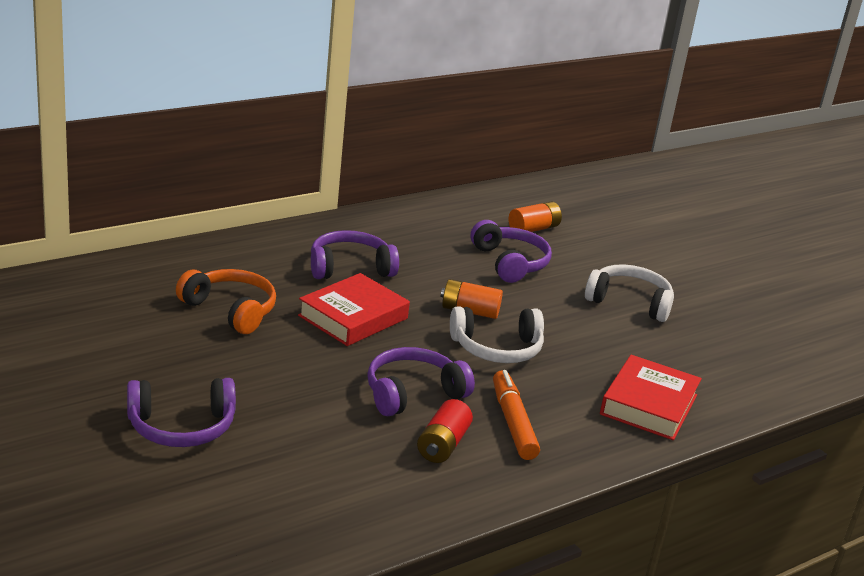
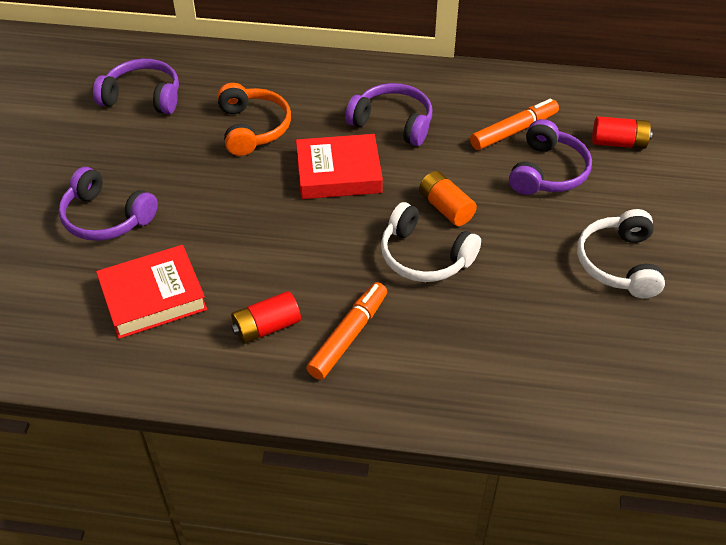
camera: 45 degrees right, 20 degrees up
(413, 393) = (300, 267): purple headphones -> purple headphones (143, 97)
(451, 244) = (514, 131): none -> orange marker
(533, 229) = (618, 143): orange battery -> red battery
(629, 302) = (619, 263): white headphones -> white headphones turned 150 degrees counterclockwise
(649, 405) = (496, 381): red book -> red book (153, 297)

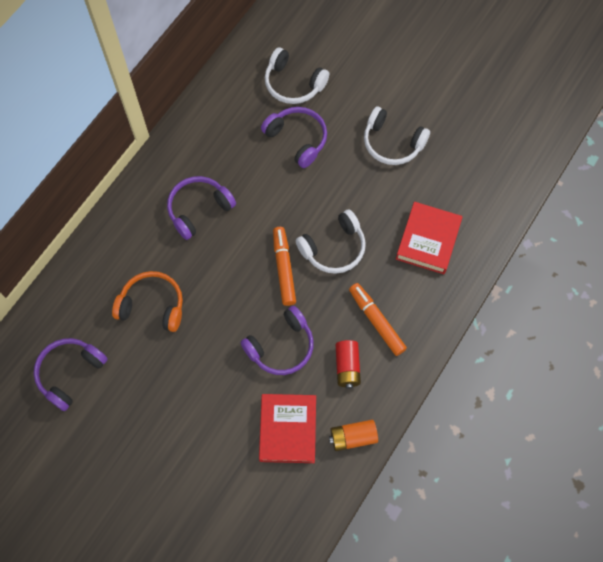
camera: 65 degrees left, 20 degrees up
(106, 217) = (195, 439): purple headphones -> purple headphones (281, 346)
(338, 173) = (231, 267): red book -> red book (428, 240)
(446, 208) = (298, 215): orange battery -> orange battery (353, 437)
(514, 131) = (249, 138): orange marker -> orange marker (284, 268)
(618, 143) = (293, 84): red battery -> white headphones

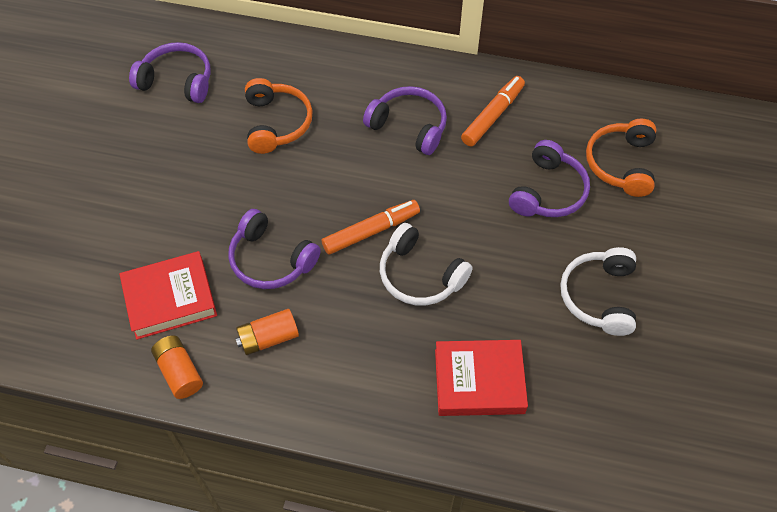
camera: 70 degrees right, 10 degrees down
(293, 84) = (621, 164): white headphones -> orange headphones
(347, 367) = (268, 338): red battery -> orange battery
(376, 321) = (341, 353): orange marker -> orange marker (492, 116)

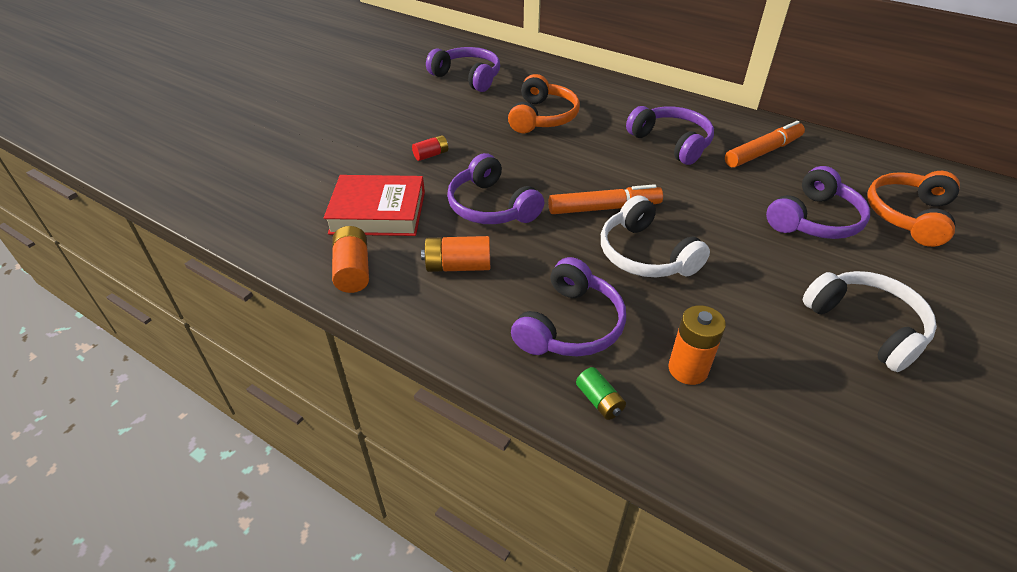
camera: 20 degrees right, 15 degrees down
(187, 209) = (431, 155): none -> red battery
(381, 369) = (570, 325): none -> purple headphones
(423, 431) = (599, 401): none -> green battery
(479, 381) = (688, 369): red book -> orange battery
(599, 296) = (866, 326): white headphones -> white headphones turned 120 degrees clockwise

